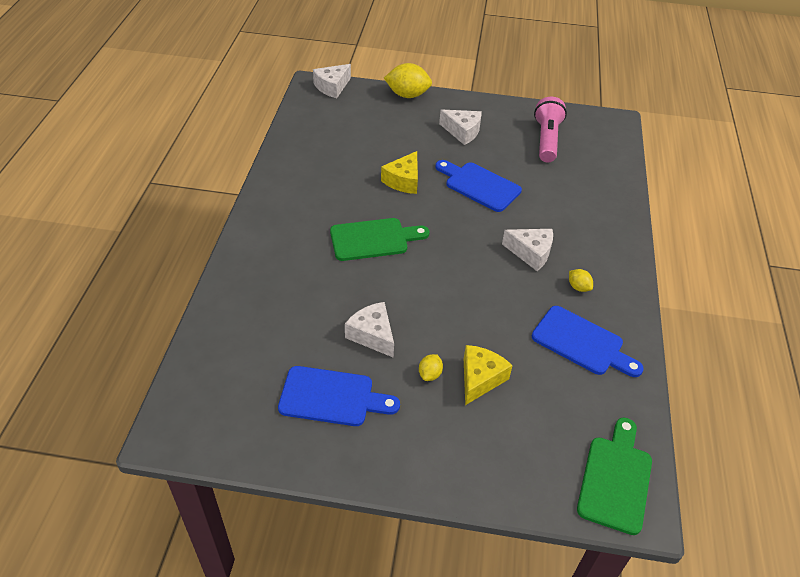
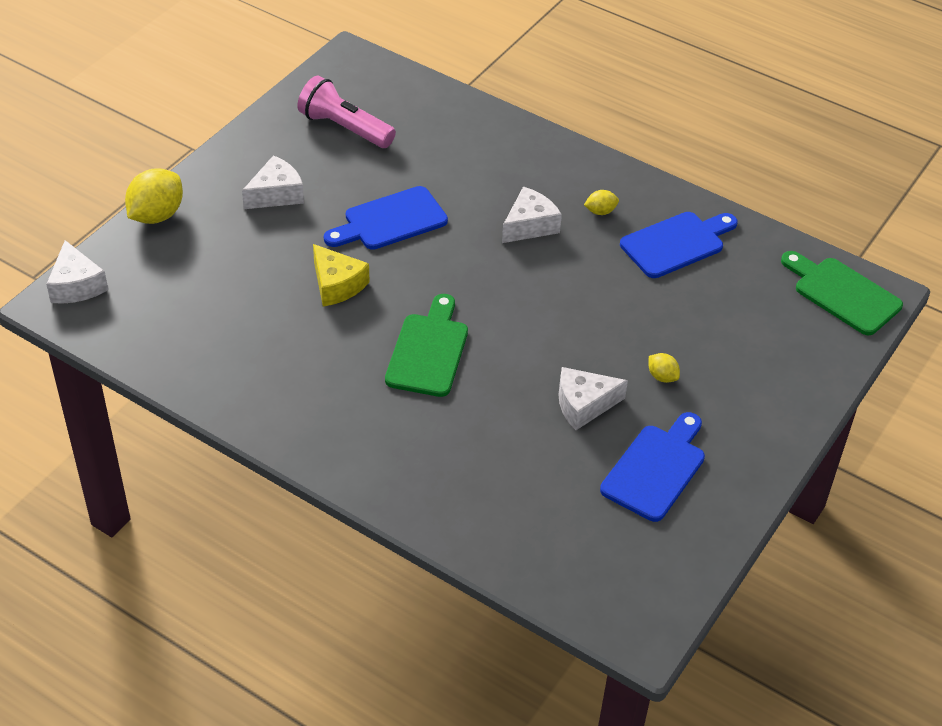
camera: 65 degrees left, 0 degrees up
(480, 379) = (686, 339): yellow cheese -> none

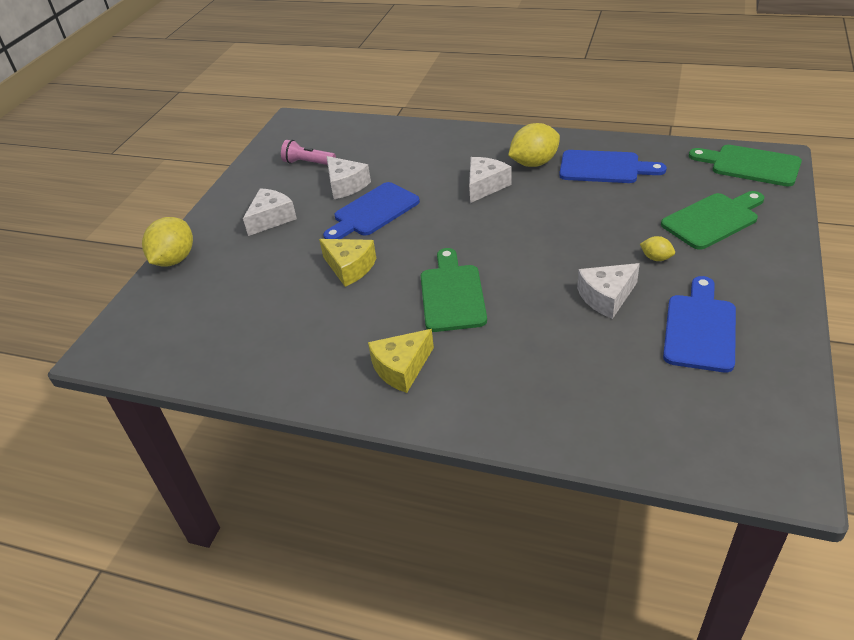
camera: 10 degrees left, 5 degrees down
(76, 285) = (117, 331): white cheese -> white cheese (346, 185)
(342, 416) = (401, 368): none -> yellow cheese
(344, 128) = (308, 163): pink flashlight -> pink flashlight, size x0.65
(600, 211) = (534, 163): yellow lemon -> yellow lemon, size x2.02
(676, 243) = (604, 167): blue cutting board -> blue cutting board turned 60 degrees clockwise
(752, 350) = (712, 219): none -> green cutting board

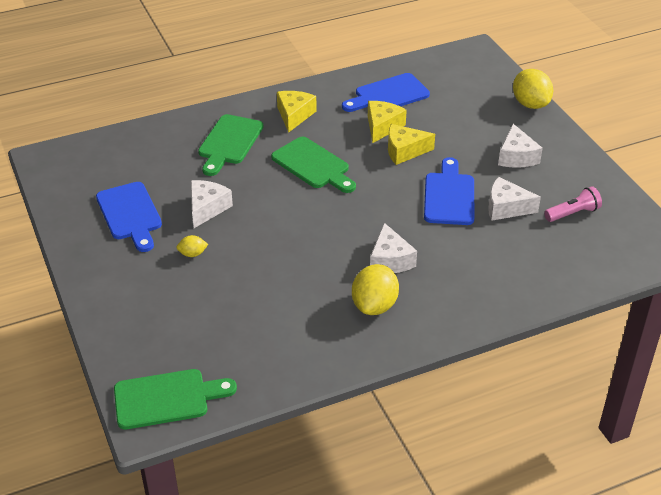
camera: 135 degrees right, 0 degrees up
(332, 304) = (382, 127): none -> yellow cheese
(604, 167) = (305, 330): blue cutting board -> blue cutting board (388, 95)
(712, 219) = (169, 311): green cutting board -> green cutting board (229, 142)

